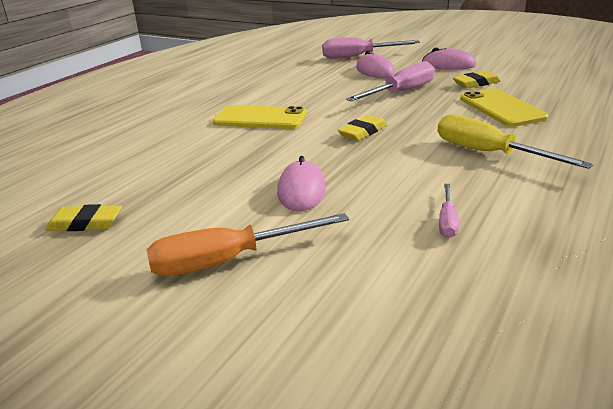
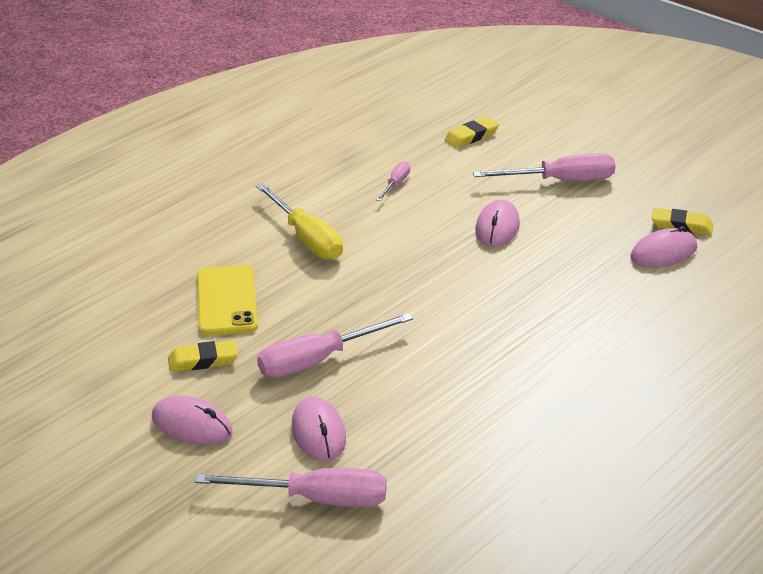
camera: 170 degrees left, 5 degrees up
(121, 191) = (663, 253): none -> pink mouse
(228, 260) = (561, 181): orange screwdriver -> pink screwdriver
(260, 118) = (524, 340): yellow phone -> none
(363, 132) = (409, 290): yellow eraser -> yellow eraser (471, 136)

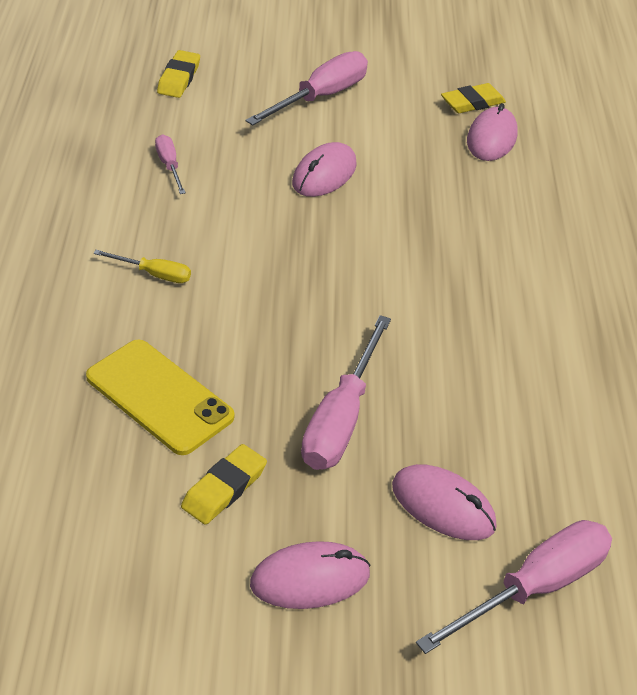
camera: 45 degrees left, 10 degrees up
(306, 239) = (154, 274): yellow screwdriver -> yellow screwdriver, size x0.52
(497, 227) = (324, 174): pink mouse -> pink mouse turned 60 degrees clockwise

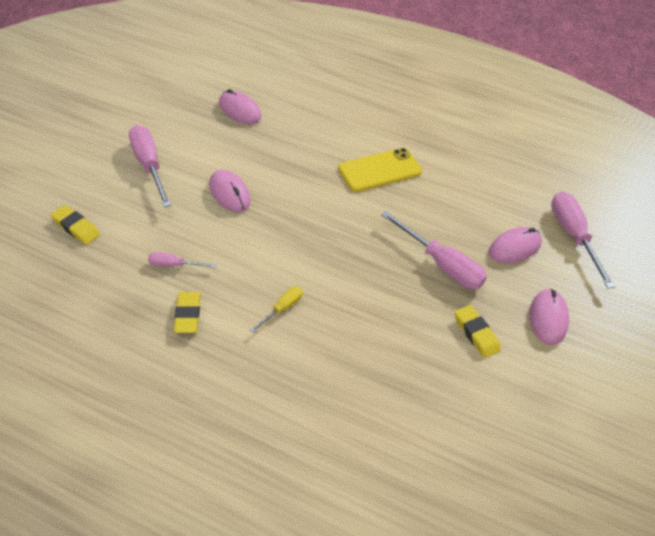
camera: 65 degrees left, 5 degrees up
(159, 397) = (394, 340): yellow phone -> yellow phone (379, 170)
(472, 103) = (201, 103): yellow eraser -> yellow eraser (188, 314)

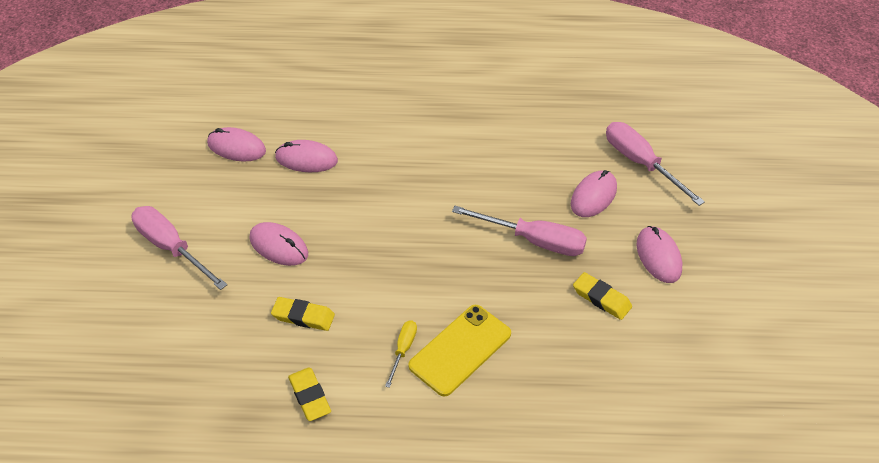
camera: 20 degrees left, 0 degrees up
(76, 227) = (130, 350): yellow eraser -> yellow eraser (303, 316)
(174, 265) = (264, 349): pink screwdriver -> none
(288, 136) = (306, 159): none -> pink mouse
(379, 170) = (421, 162): yellow phone -> yellow phone (460, 350)

